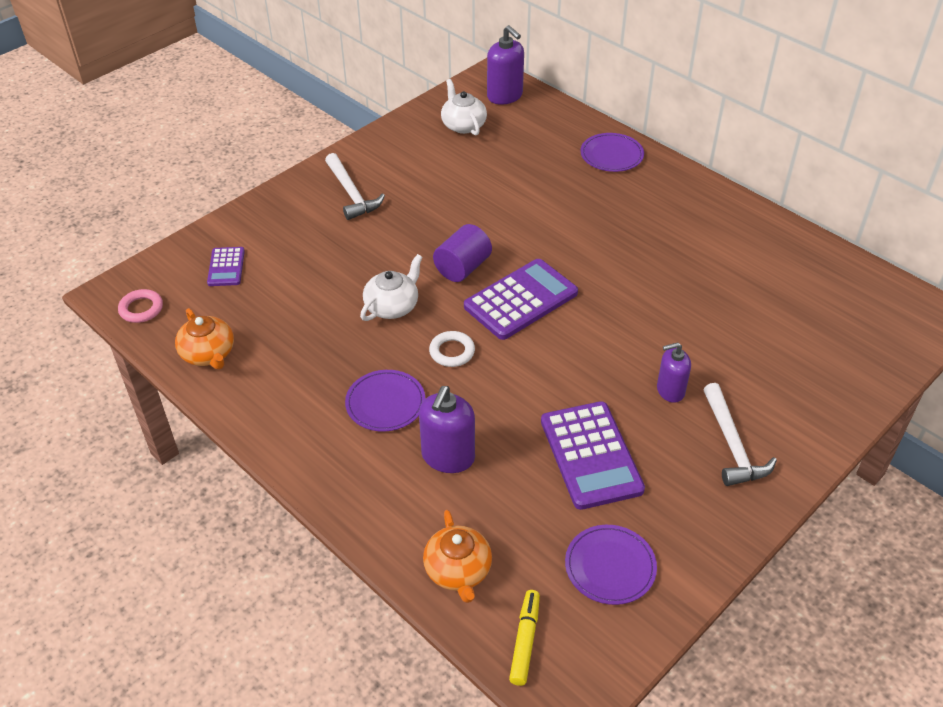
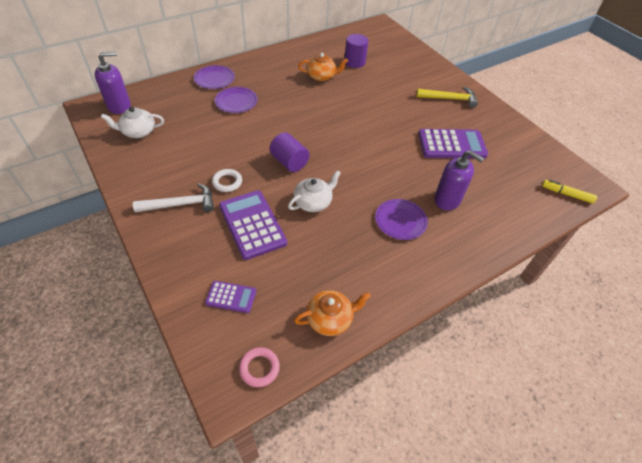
camera: 80 degrees left, 5 degrees up
(392, 306) = (313, 202): white teapot -> white teapot turned 90 degrees clockwise
(452, 352) = (363, 182): white ring -> white ring (227, 182)
(458, 571) = (527, 211): orange teapot -> orange teapot (321, 76)
(521, 300) = (328, 143): purple calculator -> purple calculator (252, 224)
(610, 566) = (521, 155): purple plate -> purple plate (236, 101)
(670, 390) = (412, 108): purple soap dispenser -> none
(732, 445) = (449, 99): white hammer -> yellow hammer
(765, 296) = (354, 62): none -> purple cylinder

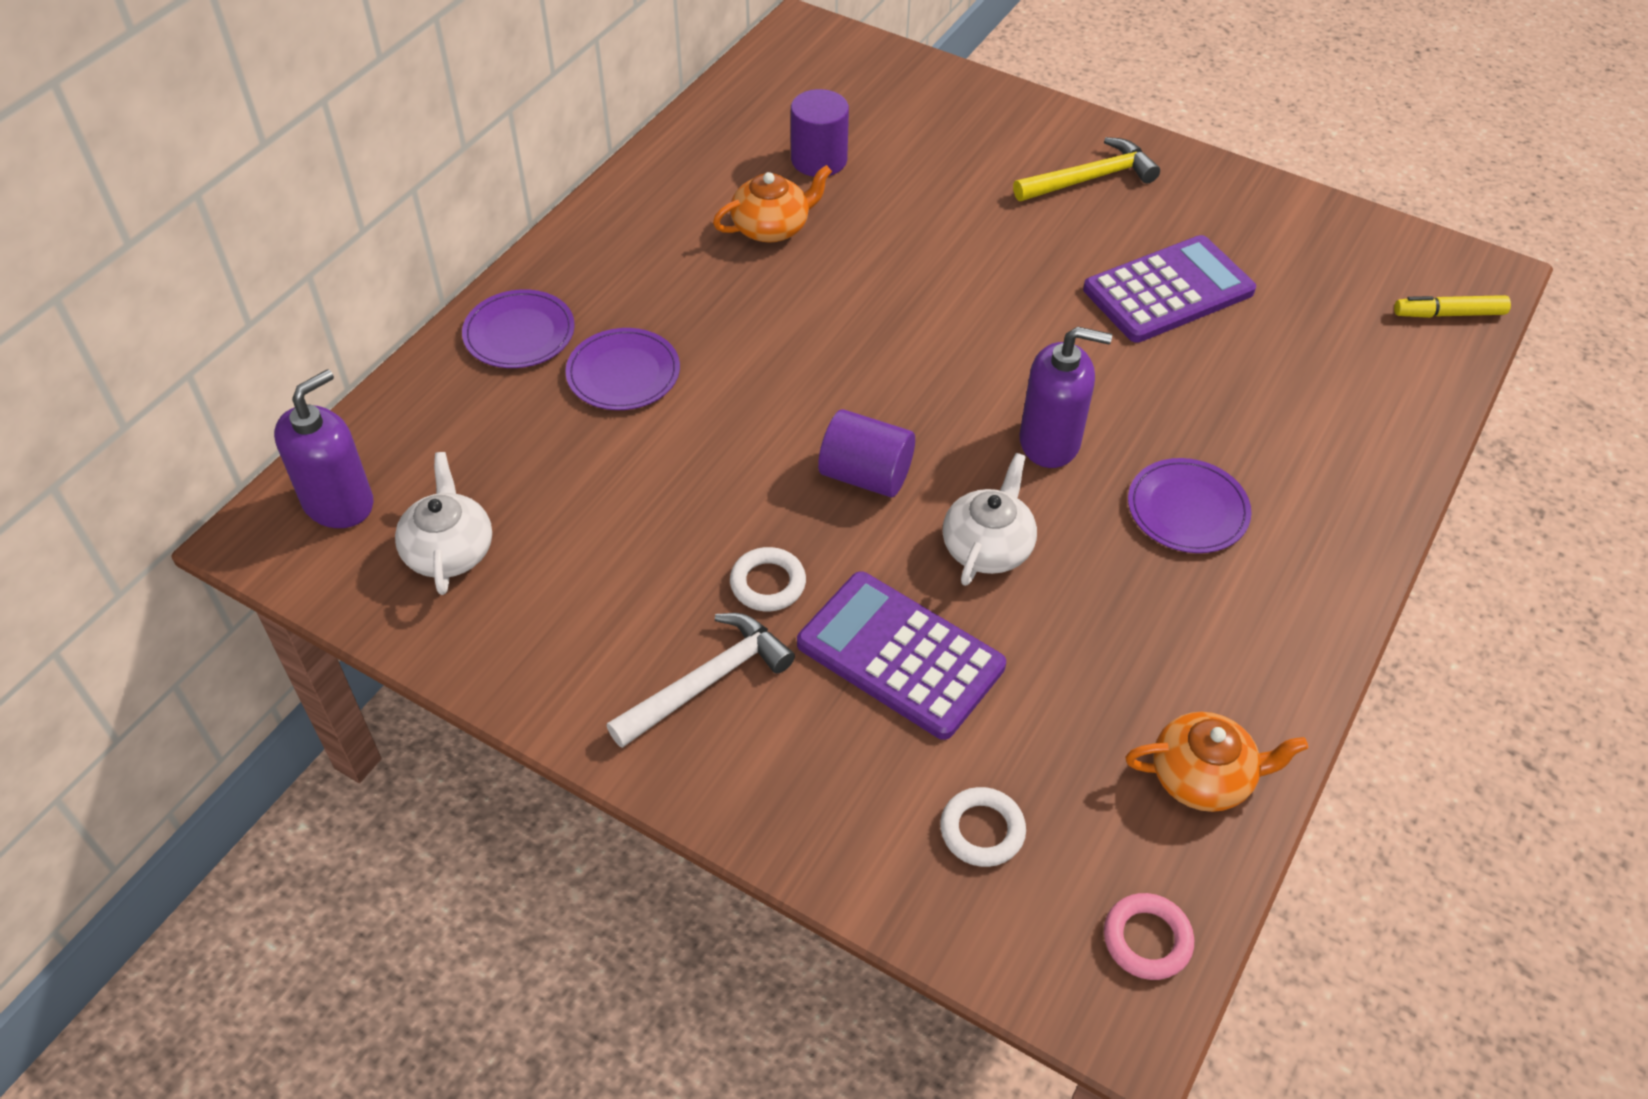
camera: 25 degrees left, 0 degrees up
(138, 132) = (449, 550): white teapot -> white teapot turned 120 degrees clockwise
(231, 297) = (982, 830): purple calculator -> white ring
(330, 319) = (1203, 777): orange teapot -> orange teapot turned 45 degrees clockwise
(447, 200) = (1244, 422): purple soap dispenser -> purple soap dispenser (1050, 442)

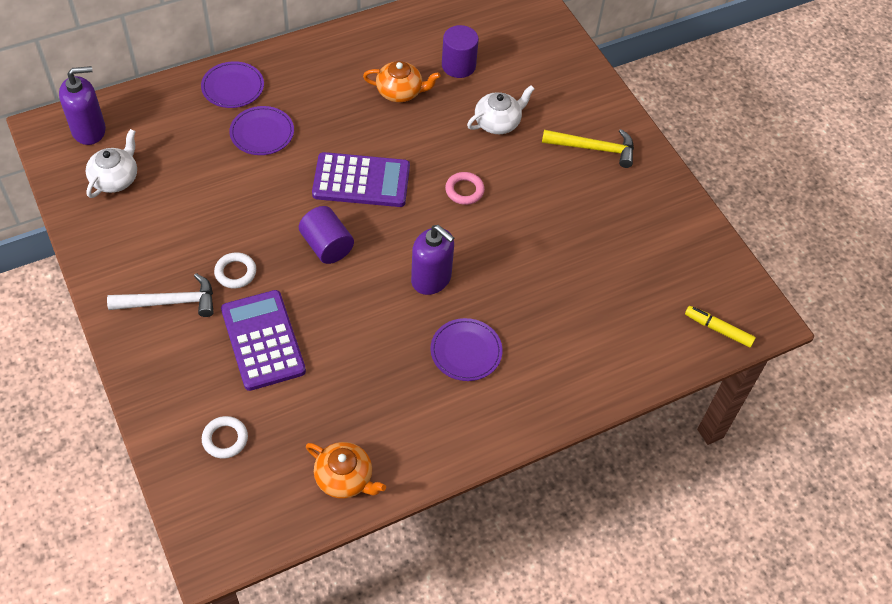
camera: 30 degrees right, 5 degrees up
(987, 546) = (351, 313): white teapot -> white teapot (498, 122)
(1147, 939) = (250, 529): pink ring -> pink ring (464, 190)
(1168, 291) = (573, 233): purple calculator -> purple calculator (361, 181)

